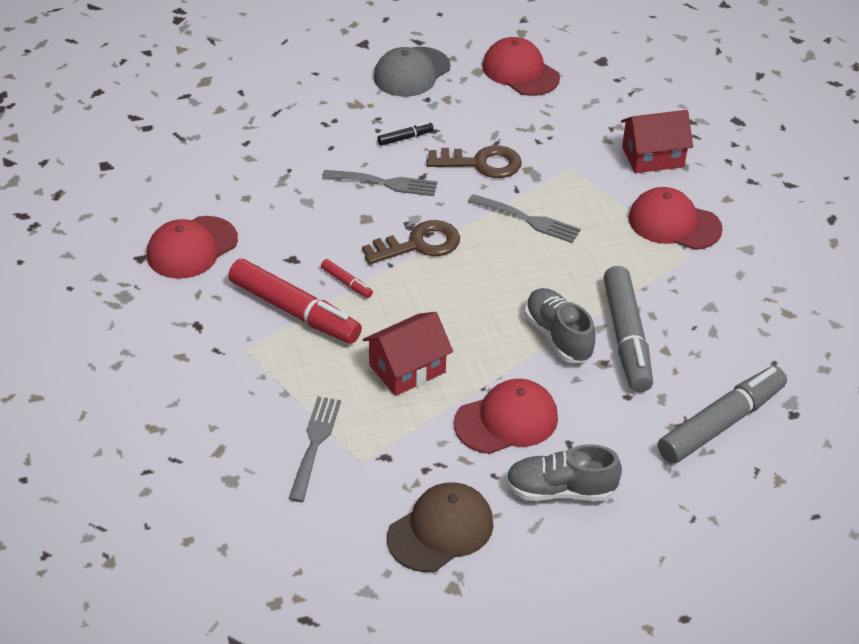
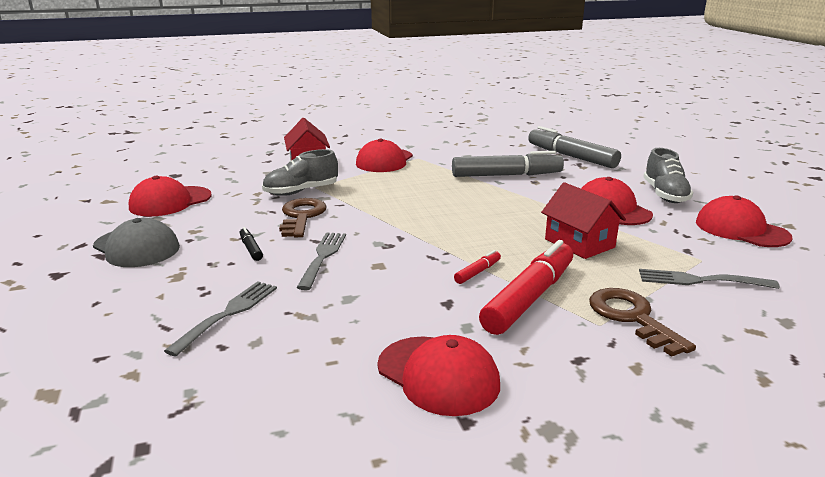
camera: 90 degrees left, 20 degrees down
(419, 244) = (416, 240): brown key -> brown key (632, 318)
(440, 530) = (741, 229): brown cap -> red cap
(528, 220) = (380, 201): grey fork -> grey fork (228, 314)
(558, 336) = (514, 193): grey shoe -> grey shoe (301, 191)

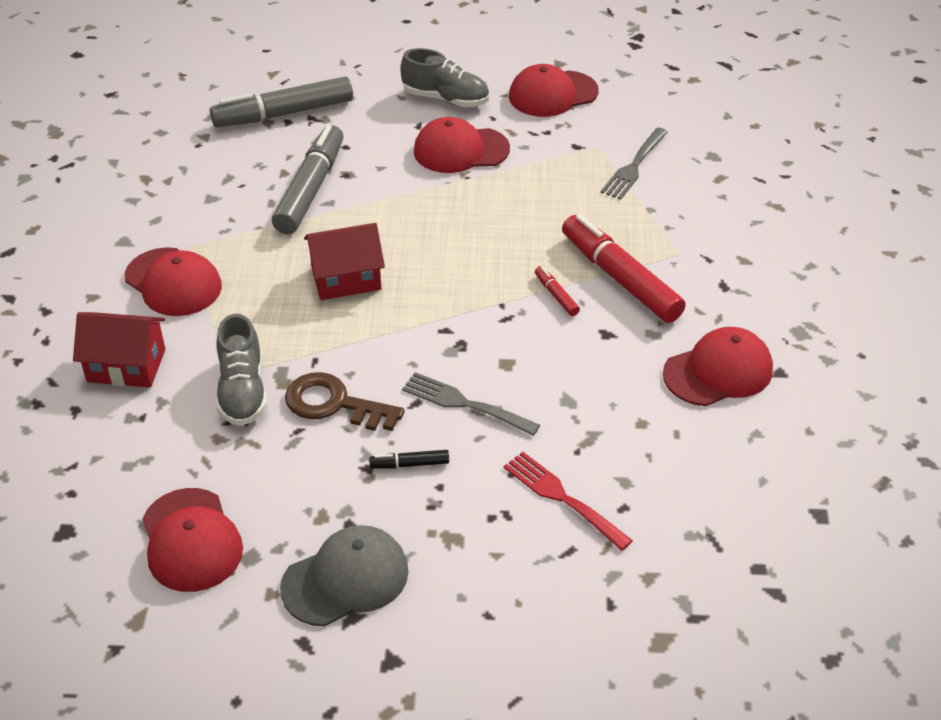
camera: 70 degrees left, 20 degrees up
(228, 314) = (563, 498): grey fork -> red fork
(579, 243) = (528, 205): red house -> red house (346, 278)
(632, 318) = (676, 232): brown key -> none

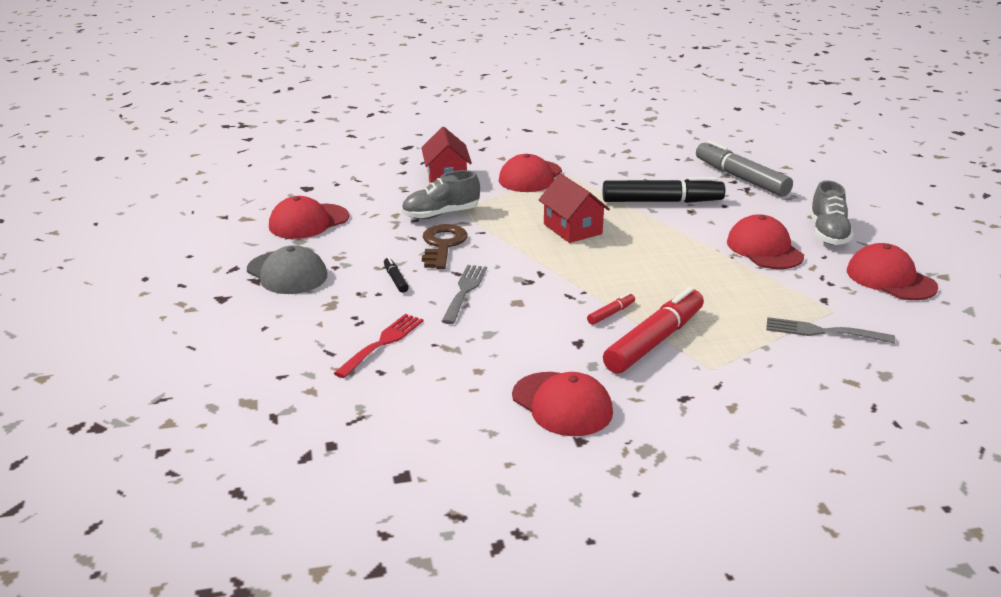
camera: 75 degrees right, 15 degrees down
(310, 189) = (662, 201): grey marker -> black marker

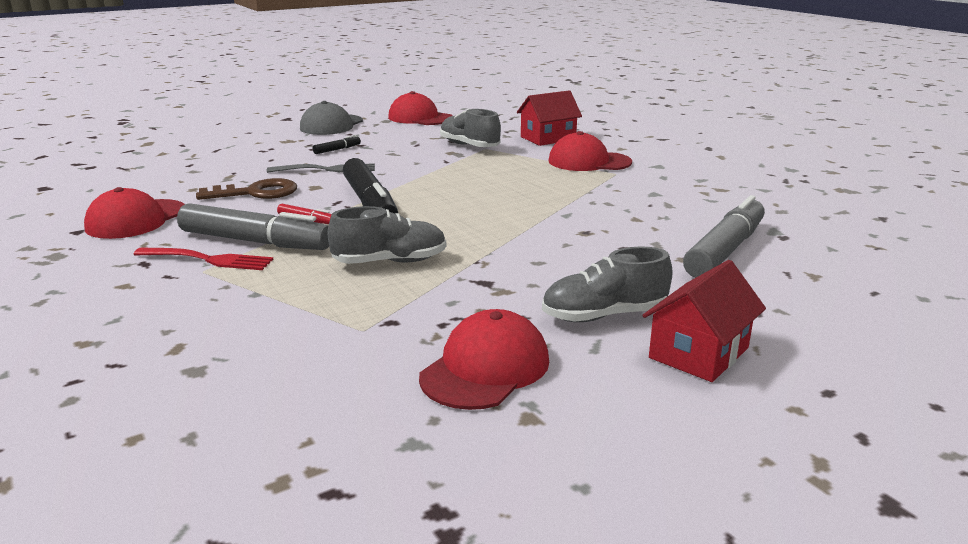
camera: 70 degrees right, 5 degrees down
(382, 343) = (231, 159): red fork -> red fork (208, 260)
(442, 245) = (409, 153): brown key -> brown key (256, 193)
(572, 229) = (482, 188): red house -> red house (699, 353)
(654, 341) = (255, 241): red marker -> grey marker
(662, 201) = (595, 216): black marker -> black marker (370, 203)
(721, 287) = (390, 262): none -> grey shoe
(764, 249) = (513, 278): red cap -> none
(823, 332) = (301, 325): grey fork -> none

